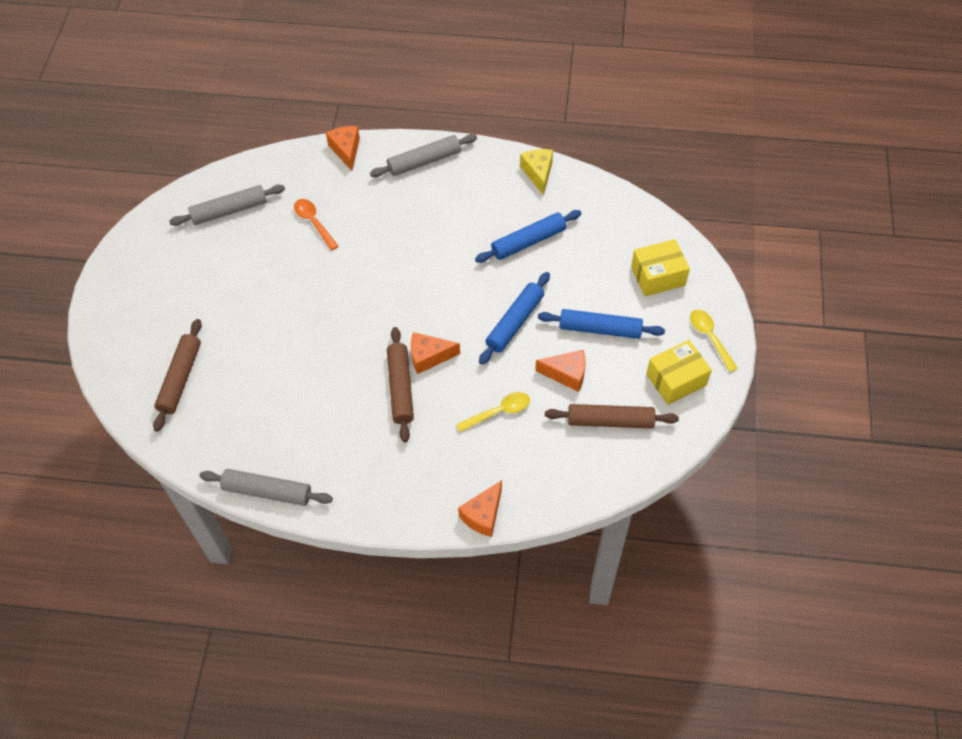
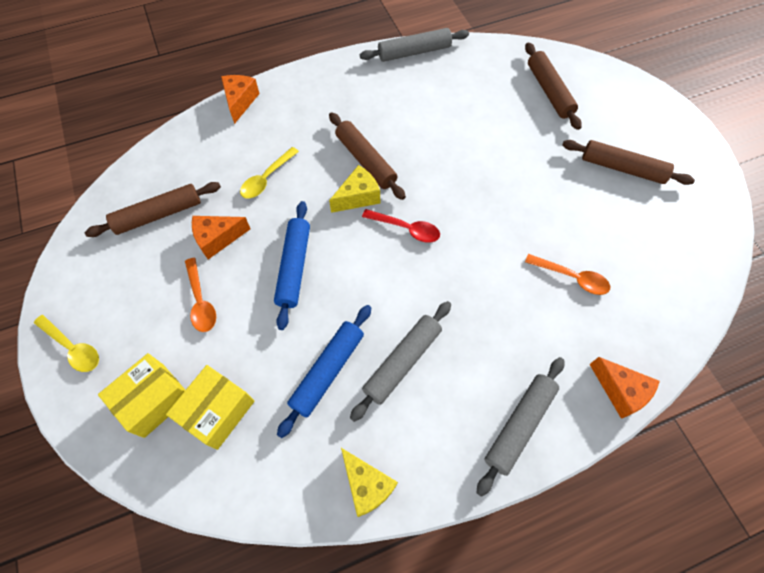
camera: 150 degrees right, 5 degrees up
(194, 279) = (622, 168): none -> brown rolling pin
(229, 210) = (664, 249): grey rolling pin -> grey rolling pin (402, 362)
(408, 312) = (406, 229): none -> red spoon
(429, 357) = (358, 197): orange cheese -> yellow cheese
(600, 329) = (201, 301): blue rolling pin -> orange spoon
(676, 380) = (102, 282): yellow box -> yellow box (217, 411)

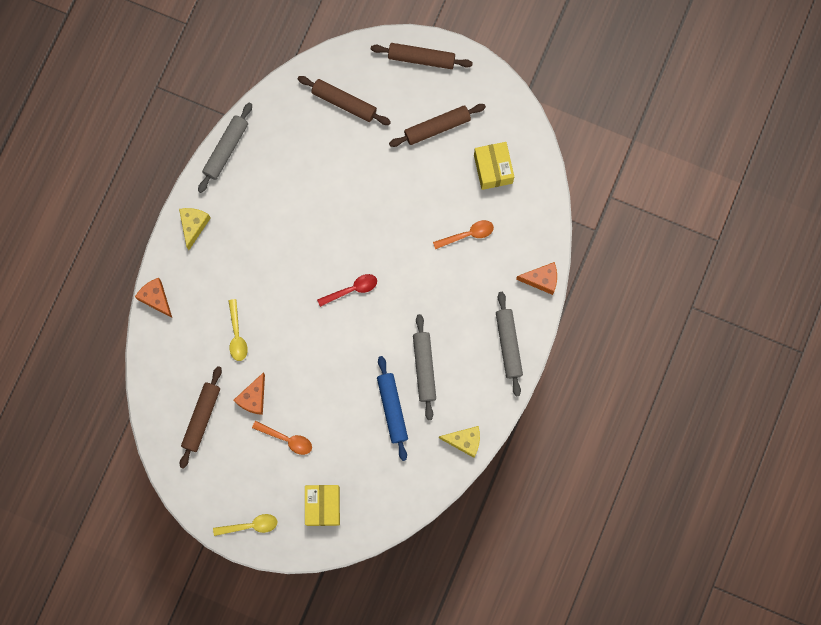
camera: 45 degrees left, 15 degrees up
(217, 411) = (360, 480): yellow box -> yellow box (493, 169)
(294, 267) = (314, 372): blue rolling pin -> none
(358, 197) = (304, 295): yellow cheese -> yellow cheese (193, 226)
(366, 160) = (282, 266): brown rolling pin -> brown rolling pin (421, 58)

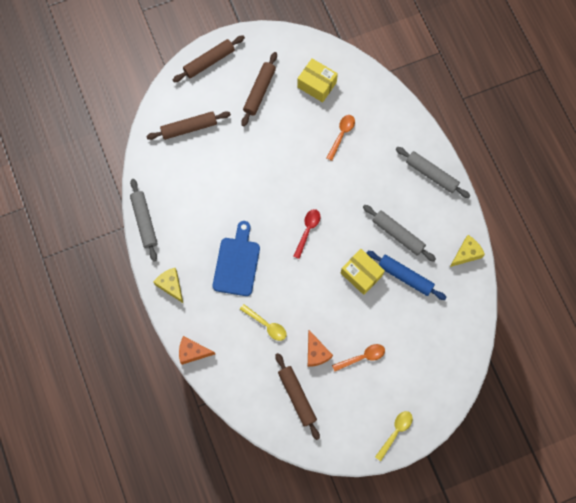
camera: 45 degrees left, 5 degrees down
(265, 259) = (237, 263): none -> blue cutting board
(323, 506) = (426, 375): yellow box -> yellow box (361, 274)
(541, 280) = (410, 120): orange cheese -> none

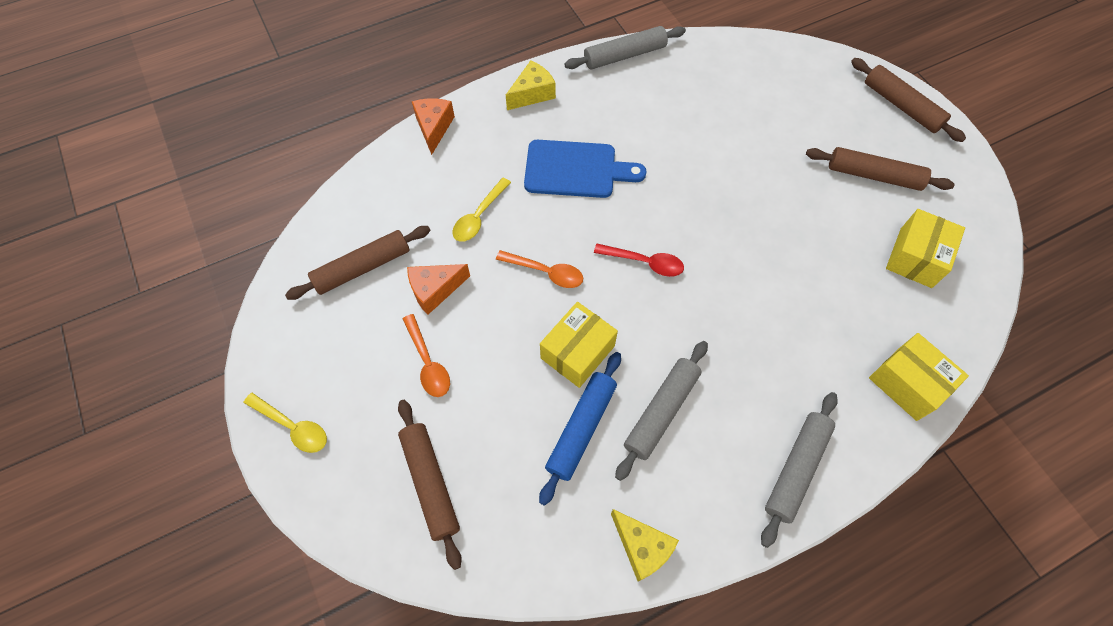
camera: 85 degrees right, 10 degrees down
(189, 128) = (783, 92): brown rolling pin -> brown rolling pin (430, 483)
(341, 135) = (832, 303): orange spoon -> orange spoon (545, 272)
(390, 110) = (907, 383): none -> yellow box

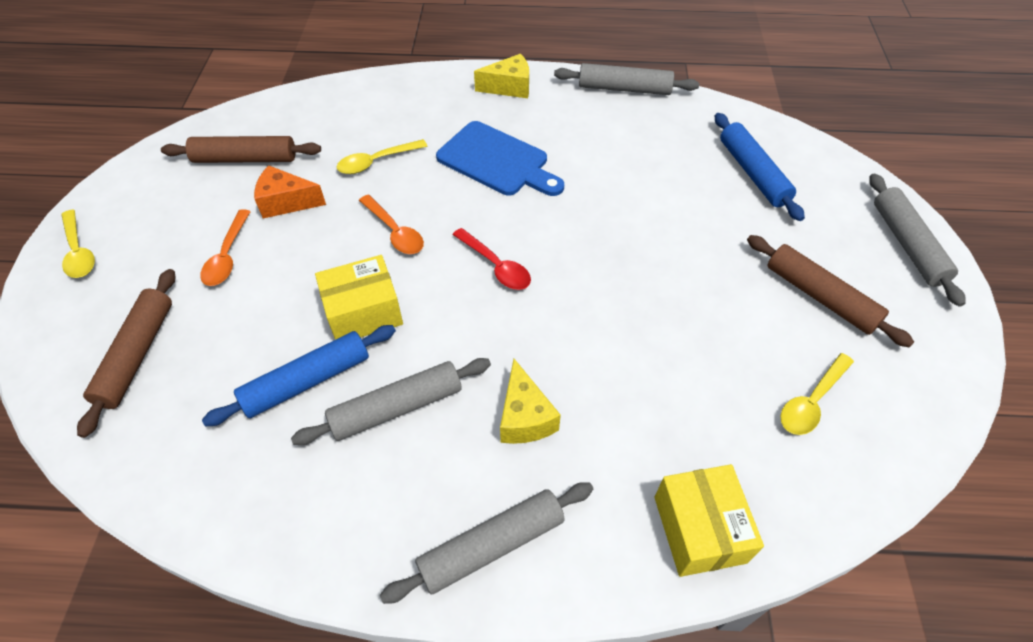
camera: 30 degrees right, 10 degrees down
(434, 128) = (399, 80): orange cheese -> none
(642, 547) = (265, 526): yellow cheese -> yellow cheese (524, 417)
(768, 92) = (753, 173): none -> blue rolling pin
(901, 106) = (907, 244): brown rolling pin -> grey rolling pin
(915, 257) = (812, 401): yellow box -> yellow spoon

